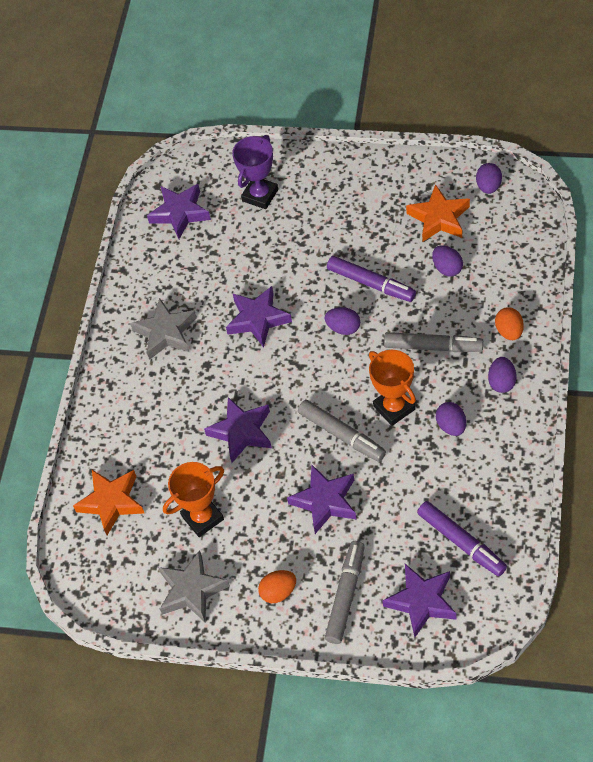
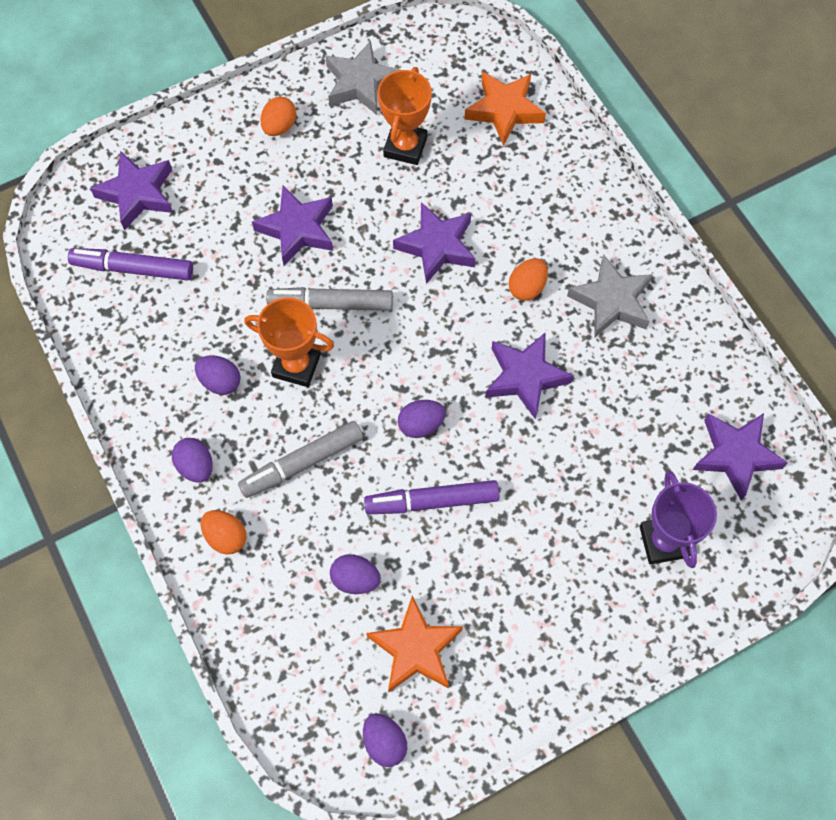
camera: 135 degrees right, 10 degrees up
(208, 371) = (527, 287): none -> orange egg
(346, 595) = (214, 159): grey marker -> none

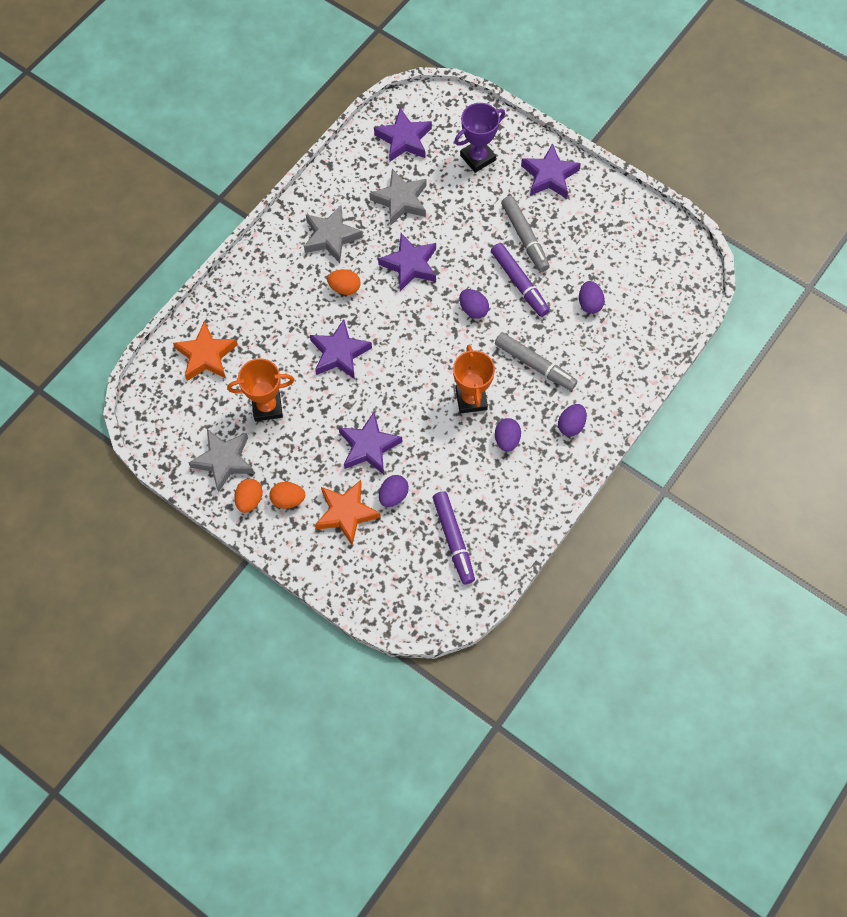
camera: 115 degrees left, 0 degrees up
(137, 194) = (392, 570): purple star -> purple star (549, 176)
(226, 537) = (605, 385): orange egg -> orange egg (249, 500)
(331, 304) = (416, 399): grey marker -> grey marker (524, 237)
(384, 742) = (670, 250): purple egg -> purple egg (393, 495)
(415, 649) = (611, 256): orange star -> orange star (346, 513)
(633, 408) = (400, 200): none -> grey star

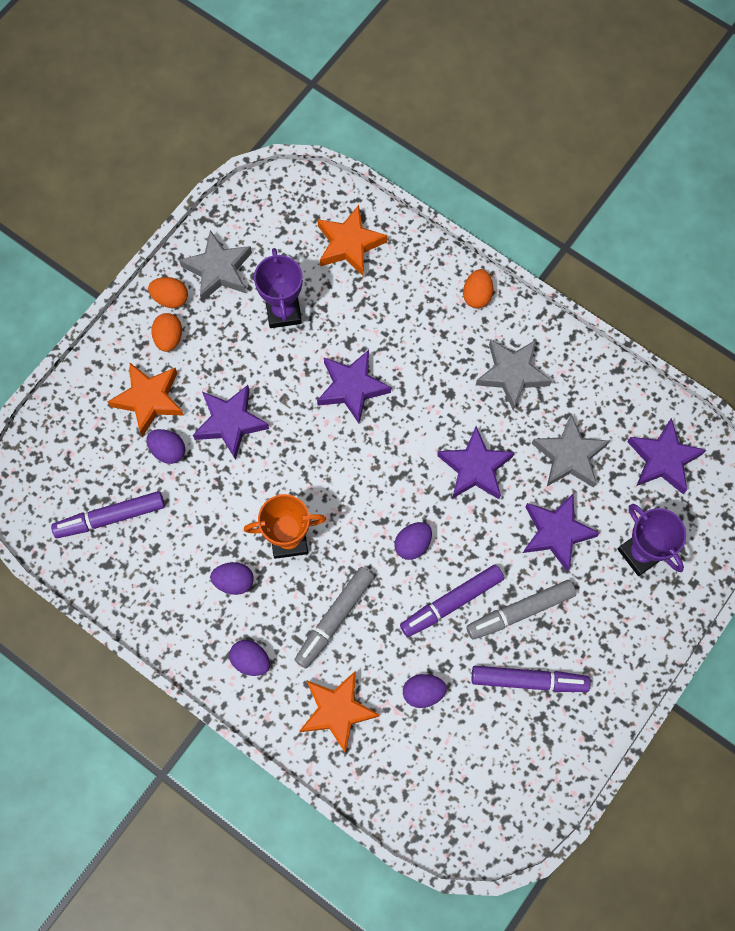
camera: 90 degrees right, 5 degrees up
(267, 407) = (283, 311): orange trophy -> purple trophy
(344, 288) = (440, 392): orange egg -> orange egg (477, 295)
(549, 176) = (618, 647): purple star -> purple star (556, 533)
(577, 233) = (528, 680): none -> purple marker
(607, 362) = (337, 711): none -> orange star

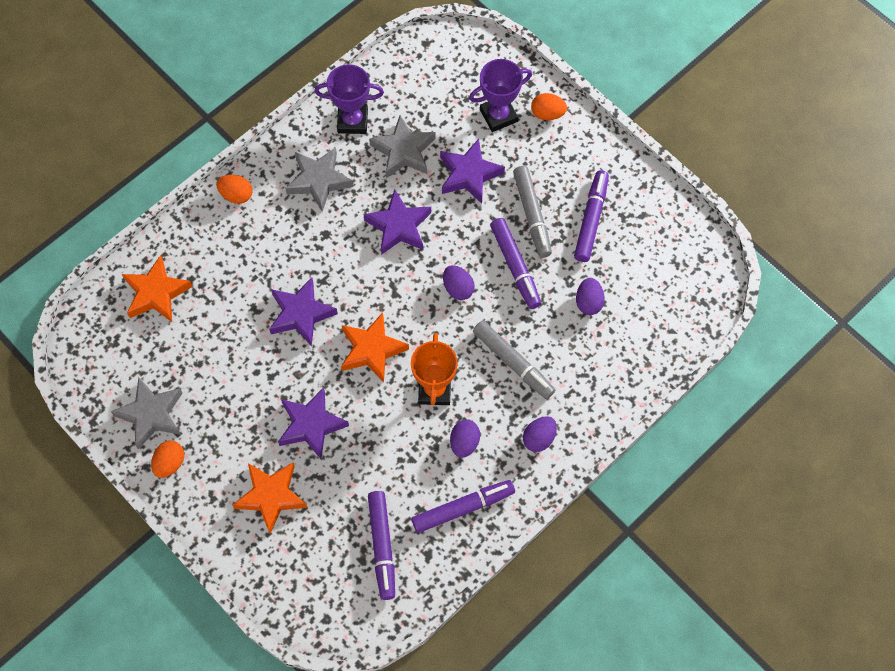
camera: 80 degrees left, 5 degrees down
(161, 592) = (463, 508): none -> purple marker
(168, 450) = (326, 485): purple egg -> none
(169, 338) = (211, 470): orange egg -> orange egg (547, 114)
(283, 311) = (210, 362): purple trophy -> purple trophy (352, 121)
(337, 711) = (594, 373): orange star -> orange star (372, 350)
(663, 459) = (421, 82): purple star -> none

